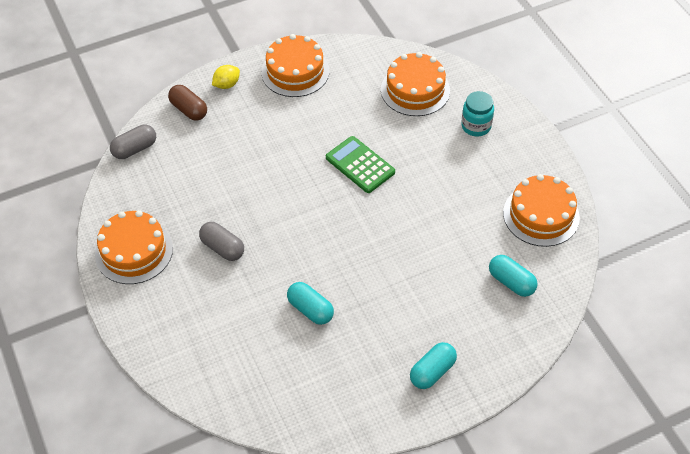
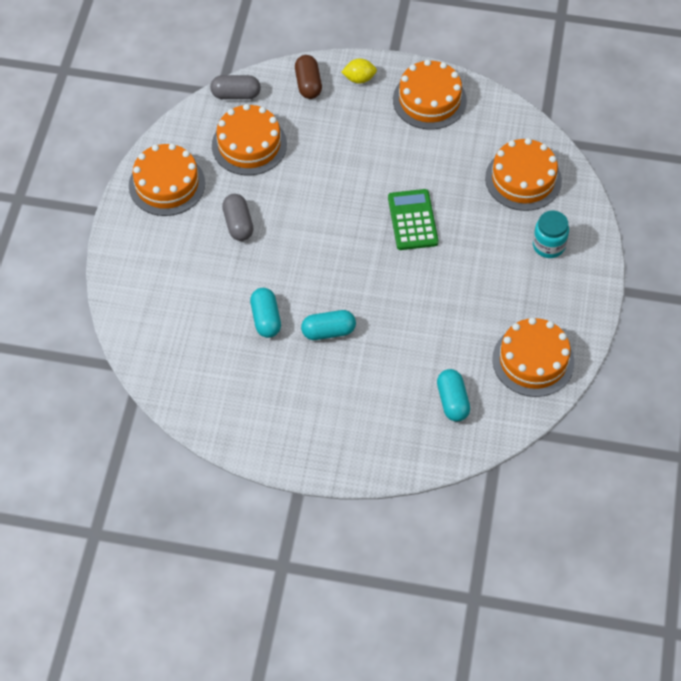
camera: 35 degrees right, 5 degrees up
(179, 181) = (249, 145): none -> orange cake
(432, 372) = (320, 431): turquoise capsule -> turquoise capsule (328, 331)

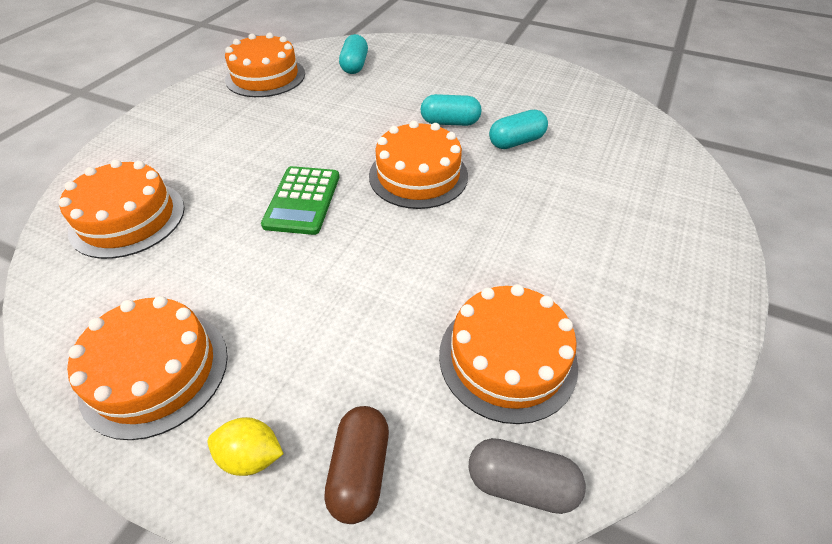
camera: 165 degrees left, 10 degrees down
(167, 184) = (655, 318): orange cake -> orange cake (418, 175)
(238, 224) = (539, 239): grey capsule -> none
(266, 319) = (516, 142): turquoise capsule -> turquoise capsule turned 60 degrees clockwise
(548, 245) = (168, 149): turquoise jar -> none

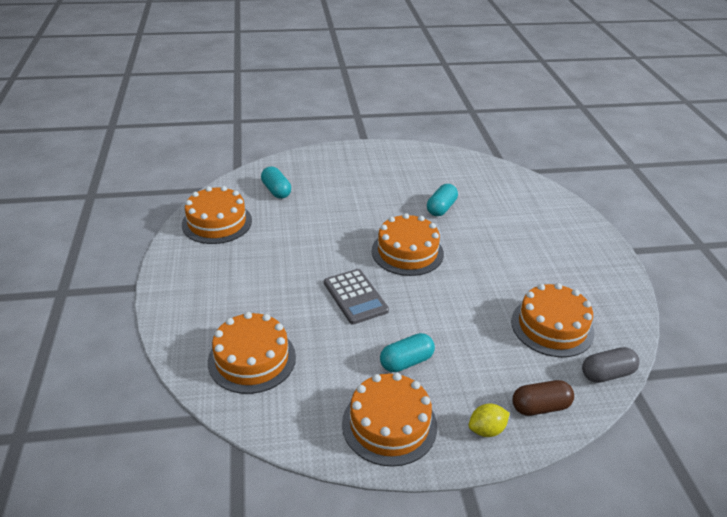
camera: 35 degrees left, 10 degrees down
(303, 200) = (355, 297): green calculator -> grey calculator
(360, 470) = (540, 407): brown capsule -> brown capsule turned 75 degrees counterclockwise
(450, 122) = (389, 210): turquoise capsule -> turquoise capsule (406, 362)

